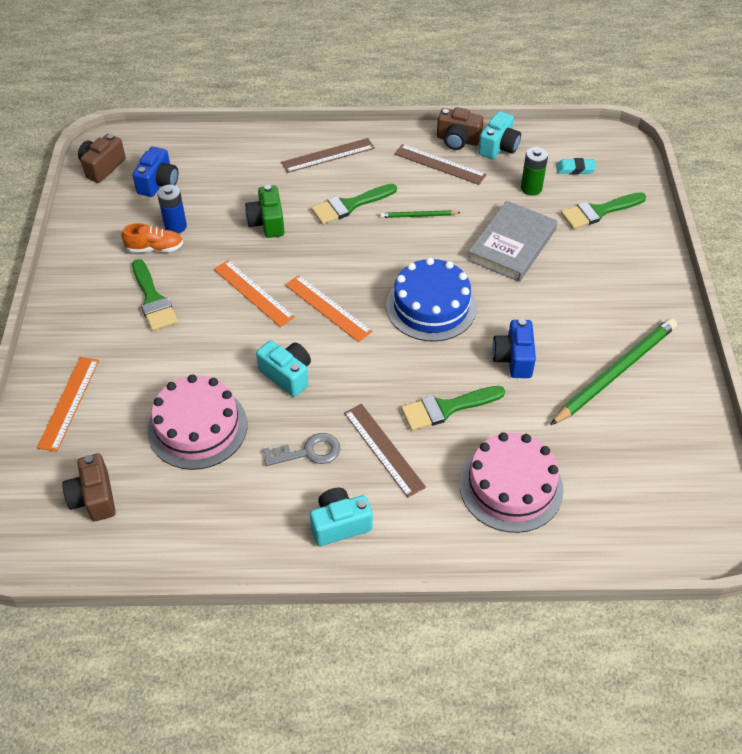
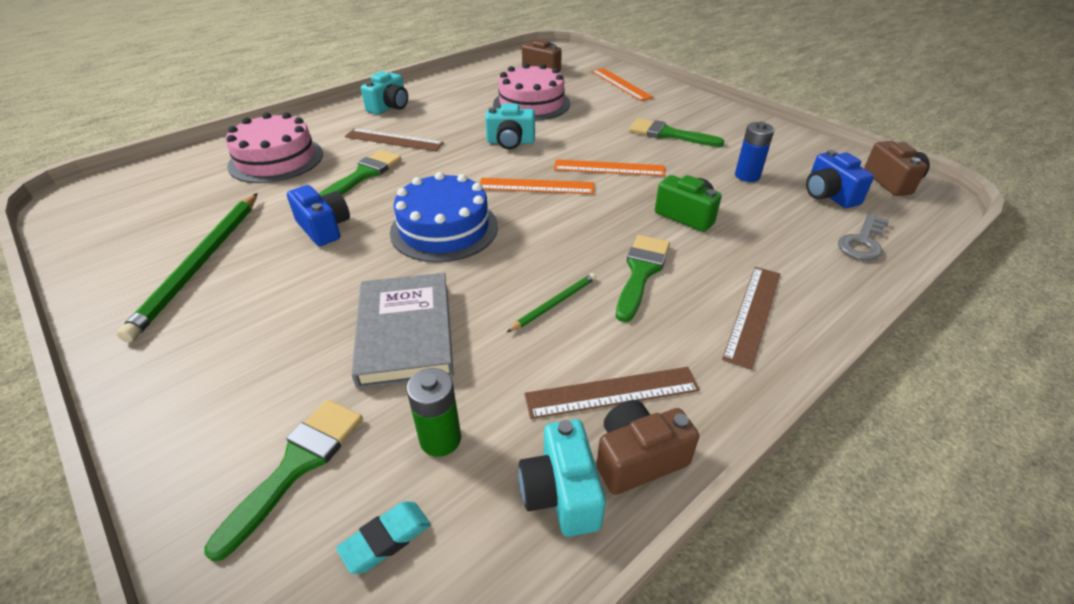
camera: 140 degrees right, 10 degrees down
(155, 248) = (729, 157): orange shoe -> none
(309, 452) = (445, 121): grey key -> grey key (862, 242)

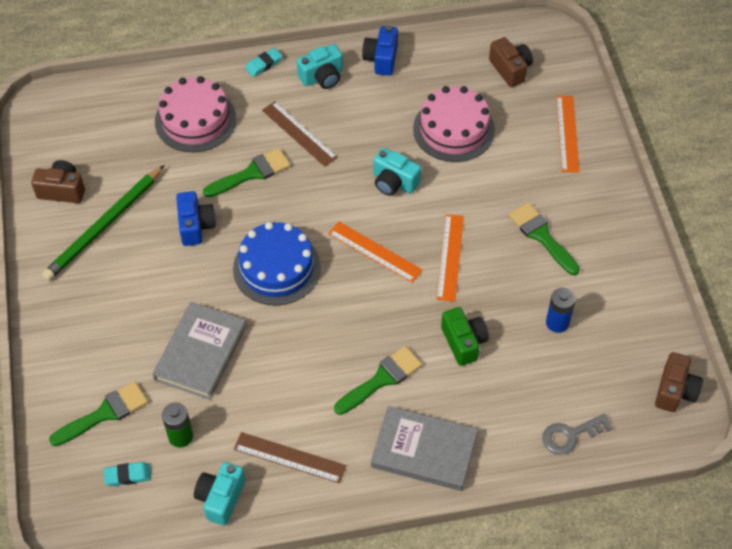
camera: 30 degrees right, 15 degrees up
(327, 113) = (264, 64): none -> turquoise eraser
(554, 303) = (304, 376): green pencil -> none
(609, 168) = (450, 257): orange ruler -> orange ruler turned 60 degrees clockwise
(638, 458) = (272, 502): brown camera -> brown camera (62, 190)
(753, 314) = (424, 451): brown ruler -> grey book
(829, 195) = (601, 378): blue camera -> blue camera (381, 59)

